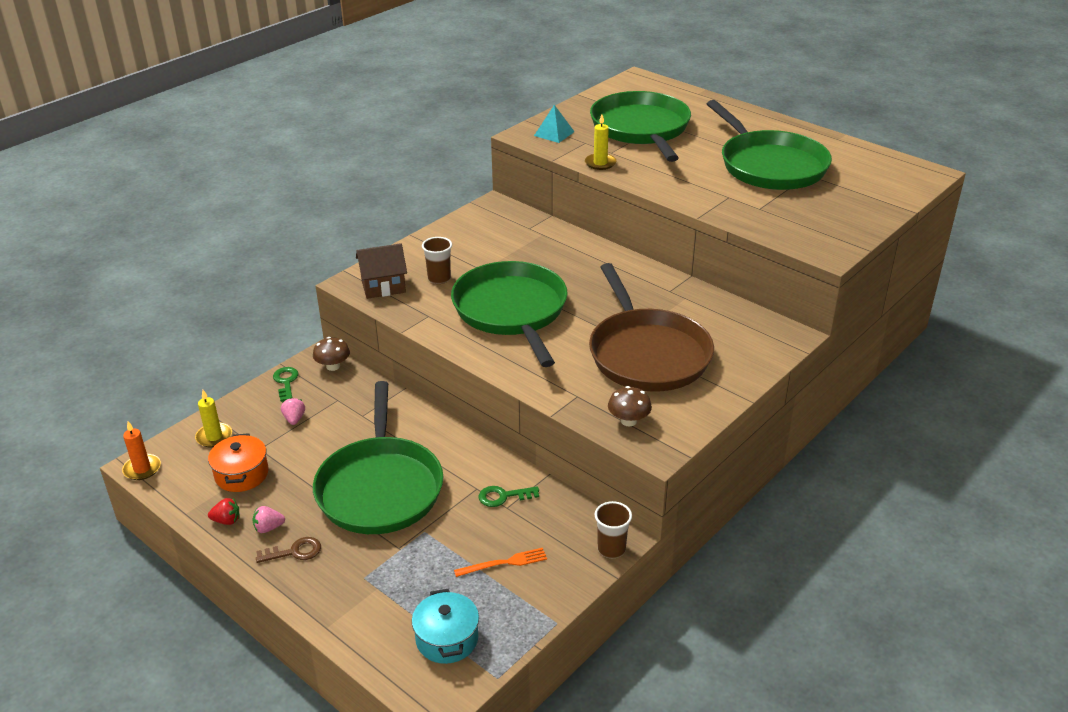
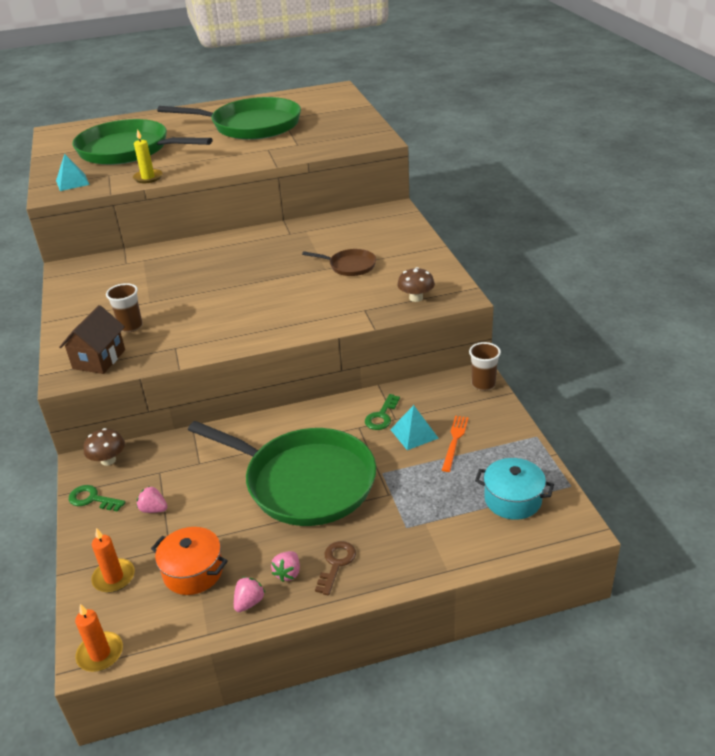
camera: 55 degrees left, 0 degrees up
(214, 437) = (114, 577): yellow candle -> orange candle
(227, 520) = (249, 602): red strawberry -> pink strawberry
(494, 530) = (414, 433): none -> turquoise pyramid
(512, 311) = (224, 305): green pan -> none
(647, 353) = (350, 266): brown pan -> brown pan, size x0.44

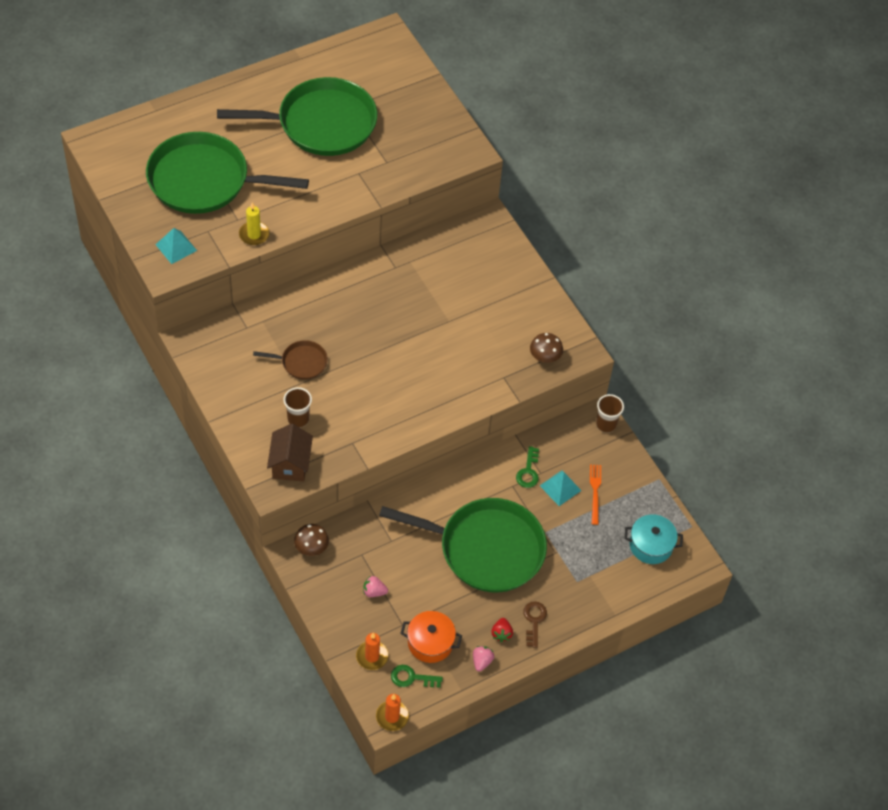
camera: 20 degrees left, 20 degrees up
(92, 499) = (318, 588): green key -> green key (411, 678)
(288, 573) = (501, 633): pink strawberry -> red strawberry
(350, 266) = (471, 315): brown pan -> brown pan (301, 362)

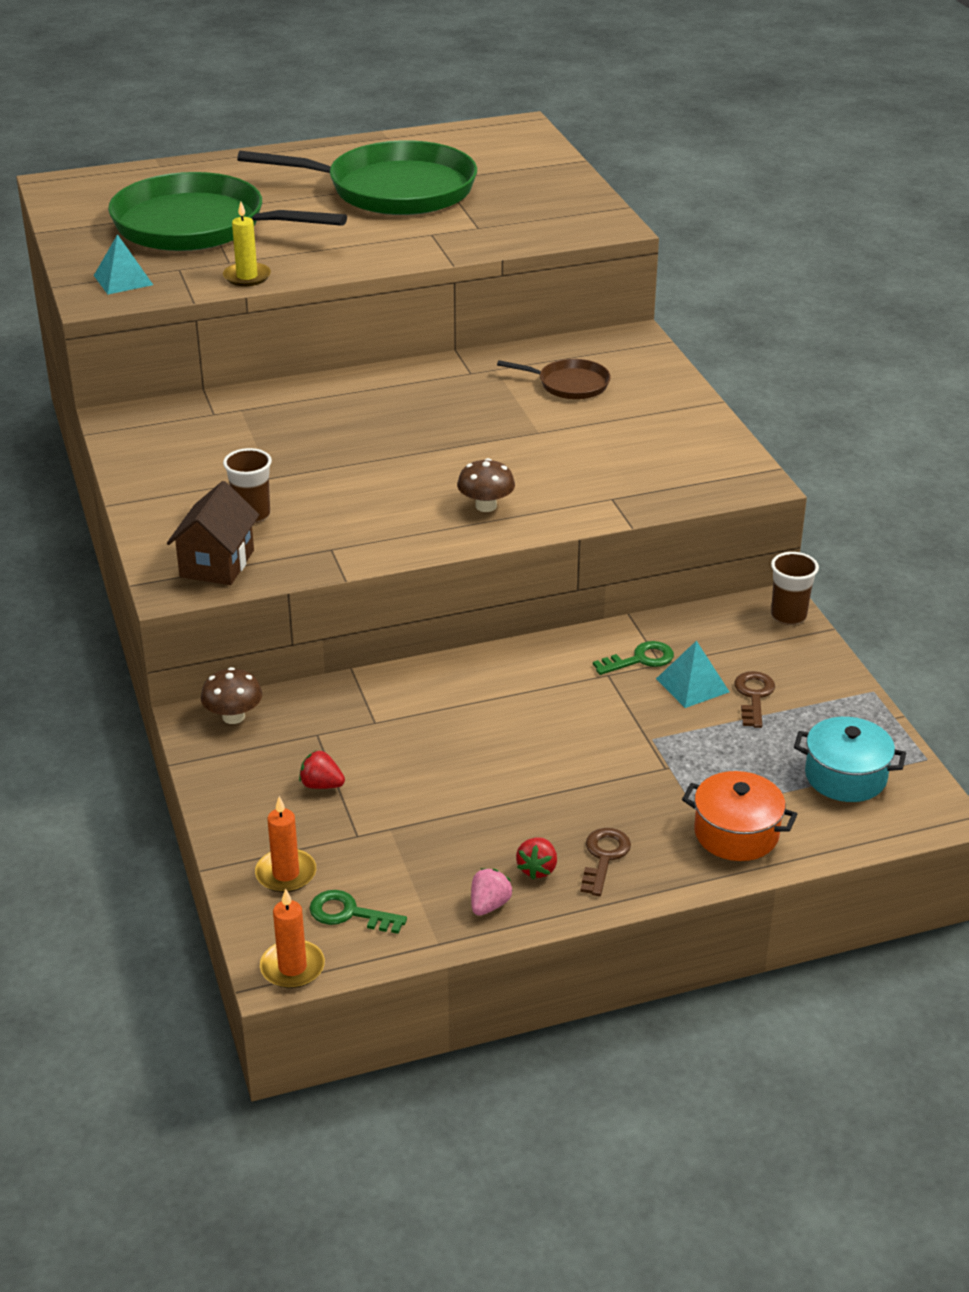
camera: 15 degrees right, 20 degrees down
(301, 362) = (283, 455): brown pan -> brown pan (569, 384)
(374, 591) = (321, 785): pink strawberry -> red strawberry
(430, 643) = (400, 867): orange pot -> orange pot (736, 833)
(485, 549) = (539, 749): green pan -> none
(528, 471) = (640, 659): green key -> green key turned 135 degrees counterclockwise
(545, 357) = (688, 482): brown mushroom -> brown mushroom (486, 506)
(595, 492) = (754, 696): orange fork -> brown key

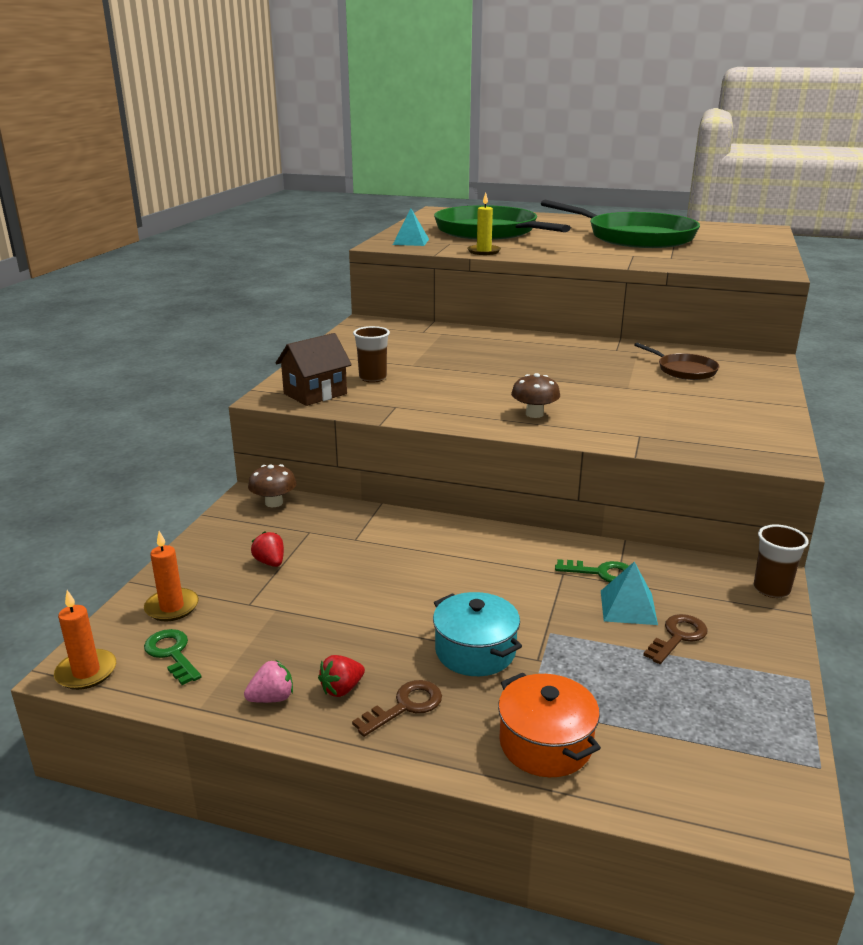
camera: 35 degrees right, 10 degrees down
(845, 776) = (709, 743): turquoise pot -> turquoise pot (475, 651)

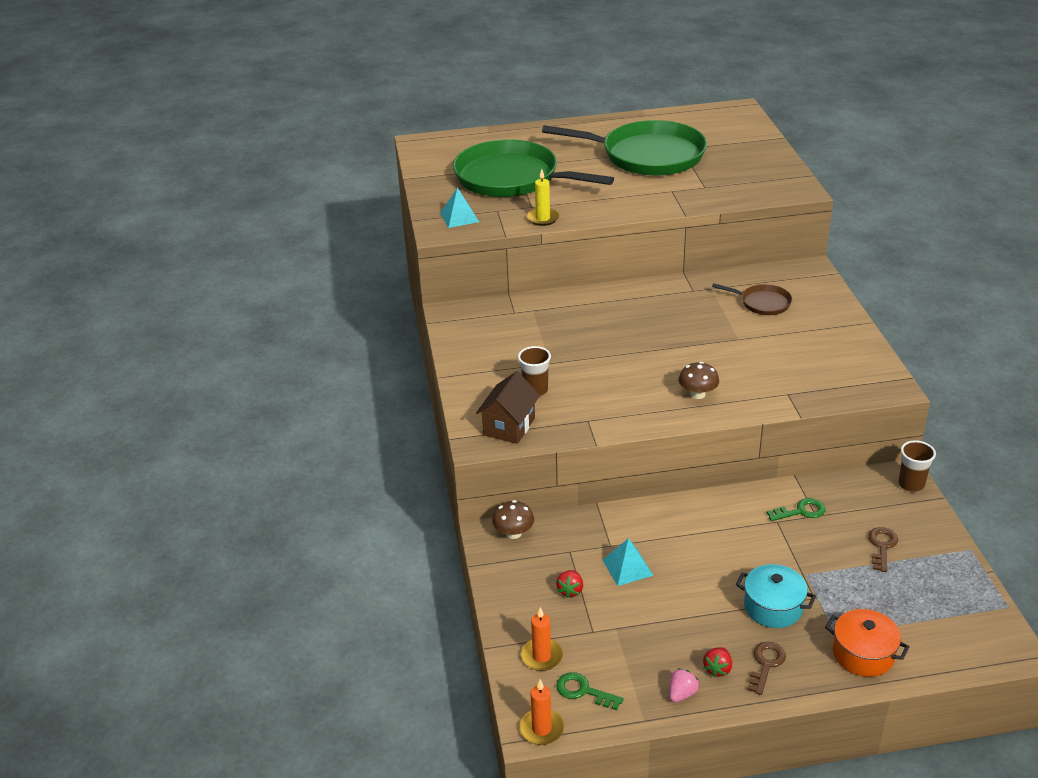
camera: 25 degrees left, 10 degrees up
(270, 562) = (570, 590): red strawberry -> red strawberry turned 105 degrees counterclockwise
(628, 607) = (837, 534): turquoise pyramid -> turquoise pyramid (627, 567)

